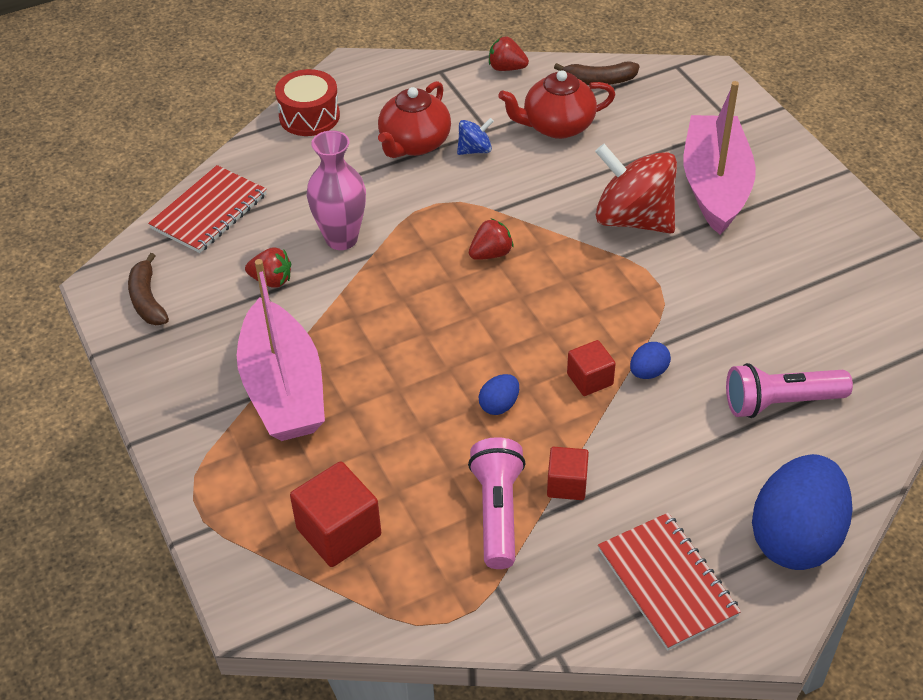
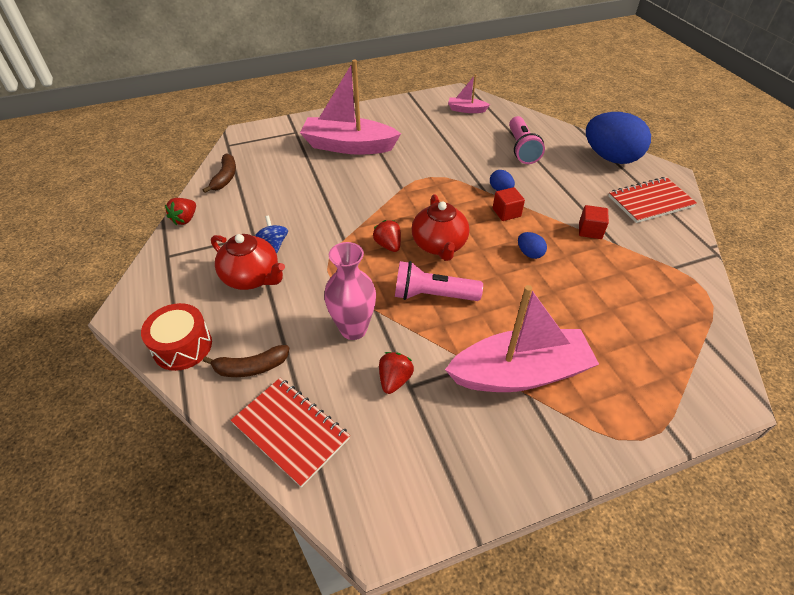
camera: 85 degrees left, 0 degrees up
(147, 300) = (406, 486): brown banana -> brown banana (251, 367)
(339, 532) = (651, 342): red cube -> none
(497, 512) = (617, 262): pink flashlight -> pink flashlight (433, 295)
(557, 126) = (265, 201): red teapot -> red teapot (439, 245)
(633, 219) = (369, 179): red spinning top -> none
(889, 323) = (466, 110): none -> pink boat

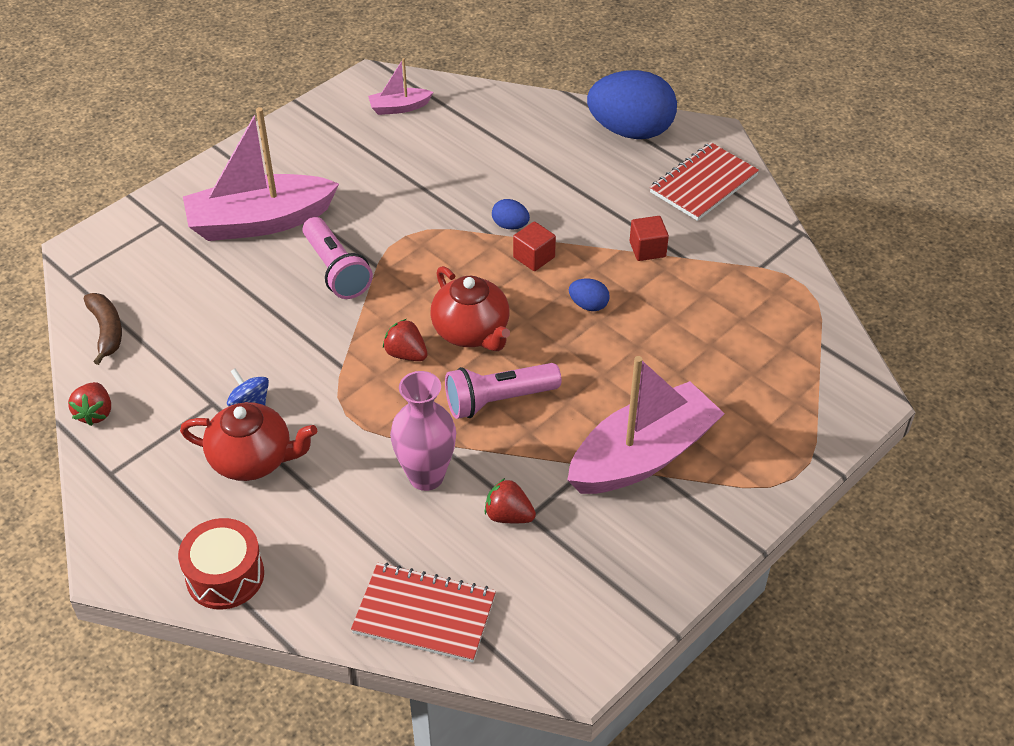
camera: 25 degrees left, 0 degrees up
(251, 367) = (330, 566): brown banana -> none
(394, 380) = (508, 515): red strawberry -> red strawberry turned 60 degrees counterclockwise
(521, 149) = (508, 152): pink flashlight -> pink flashlight (336, 270)

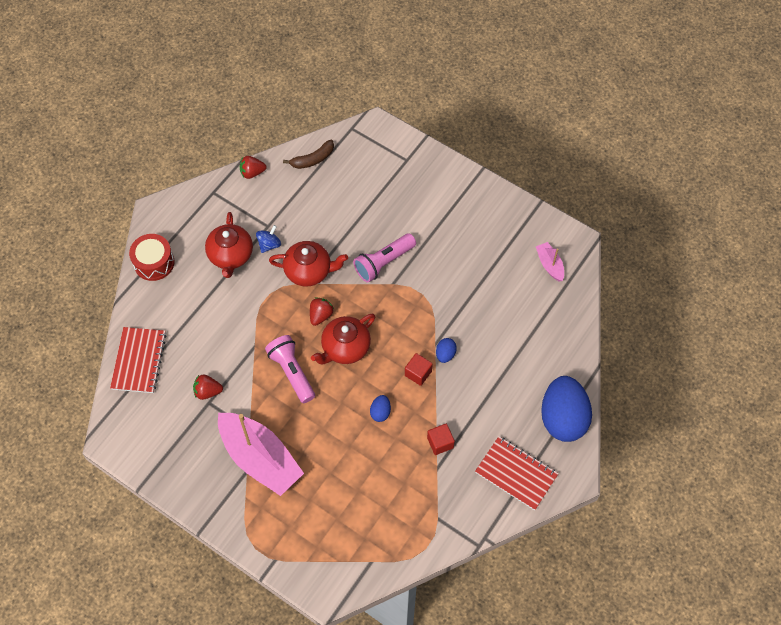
camera: 80 degrees right, 15 degrees up
(260, 222) = (418, 211): pink boat -> none
(320, 359) = (309, 271): none -> red teapot
(426, 476) = (230, 344): pink vase -> none
(508, 515) = (208, 391): red strawberry -> red strawberry turned 105 degrees counterclockwise

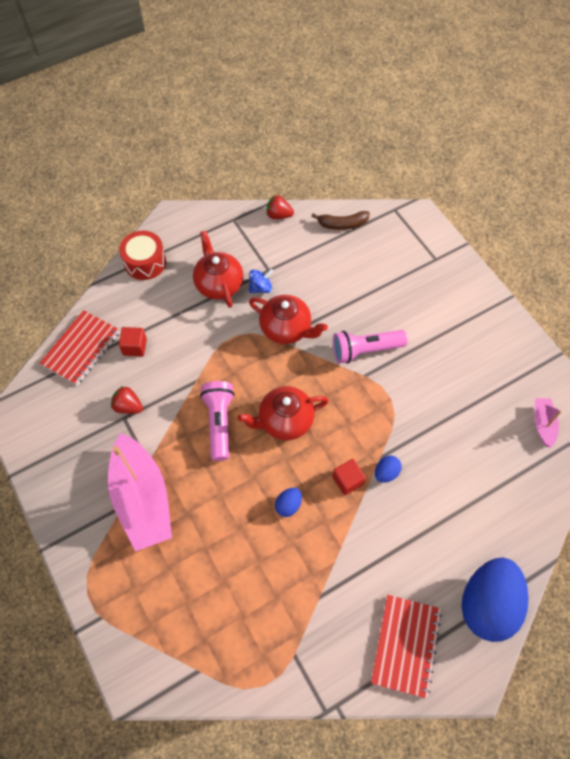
camera: 25 degrees right, 0 degrees up
(230, 256) = (219, 284): red teapot -> red teapot turned 135 degrees clockwise
(320, 315) = (276, 377): red strawberry -> none
(440, 443) = (336, 568): red cube -> red cube (135, 347)
(516, 474) = (405, 645): red notebook -> red notebook turned 45 degrees clockwise

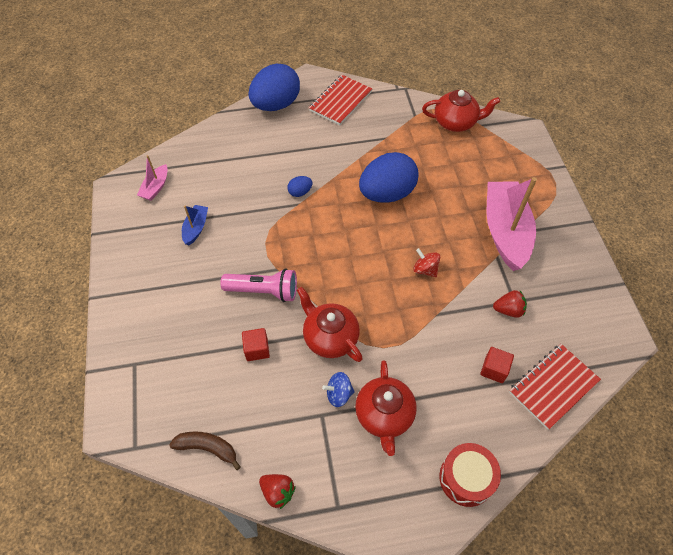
camera: 160 degrees left, 5 degrees down
(128, 406) = (508, 310): red strawberry -> red strawberry turned 45 degrees counterclockwise
(219, 423) = (425, 269): pink flashlight -> red spinning top
(284, 421) = (366, 253): red teapot -> red teapot (456, 122)
(288, 505) = (387, 193): blue egg -> blue egg, size x2.39
(347, 480) = (333, 196): red cube -> red cube (257, 349)
(468, 391) = (196, 228): none -> blue boat

